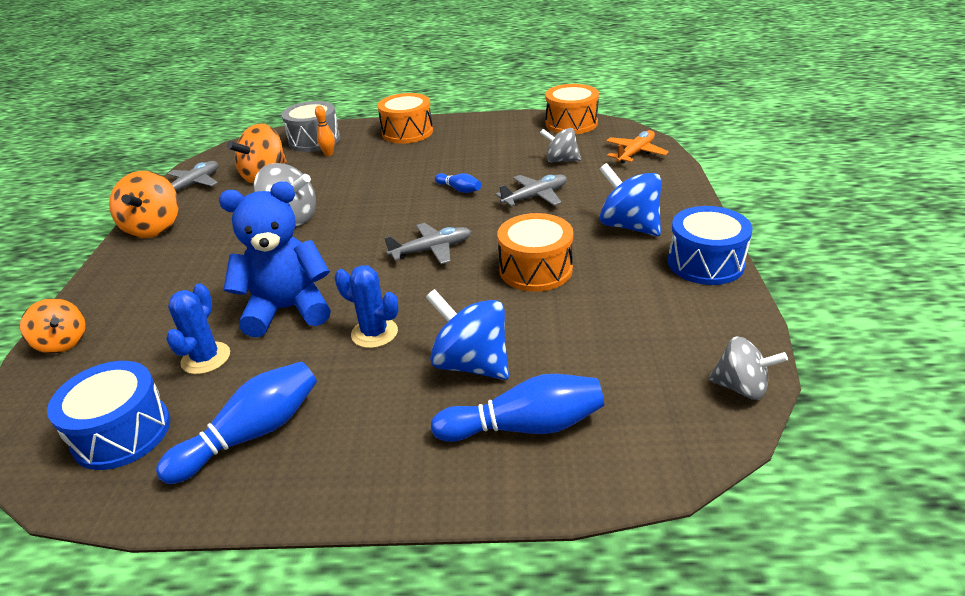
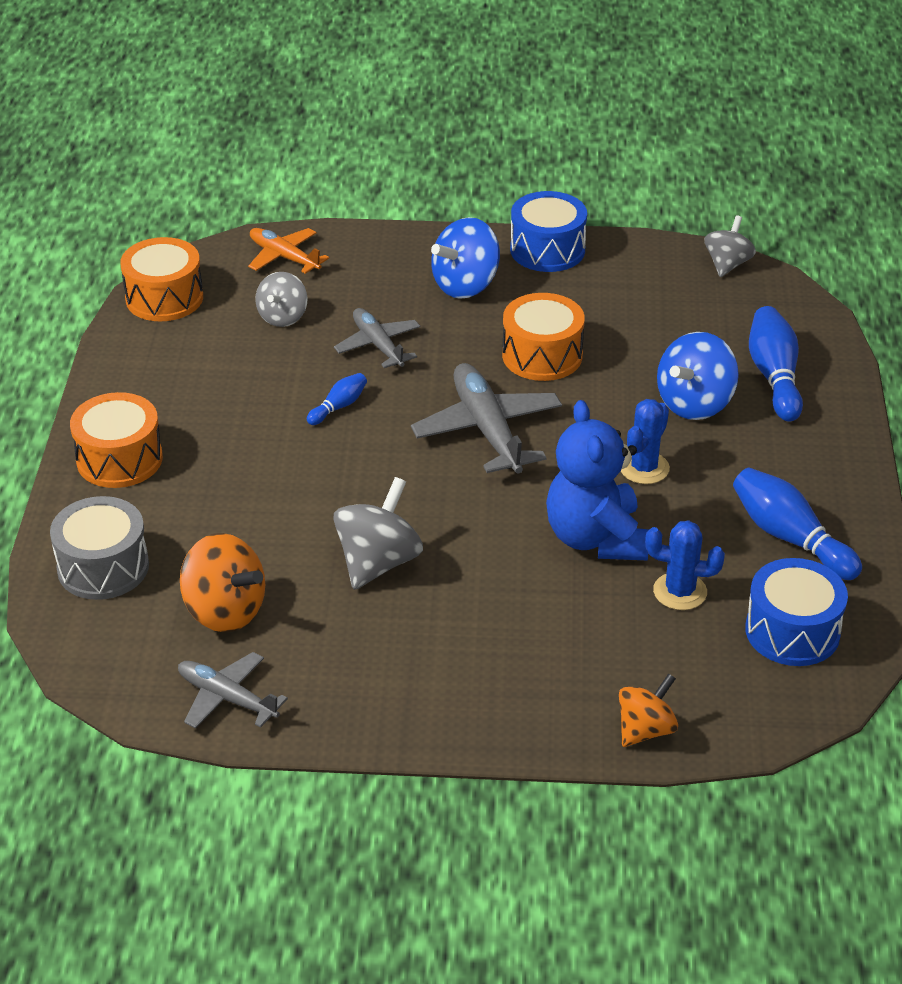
camera: 90 degrees left, 5 degrees up
(154, 228) = (368, 713): orange spinning top -> none
(328, 154) = (168, 544): orange bowling pin -> none
(431, 250) = (487, 430): grey plane -> grey plane, size x1.60

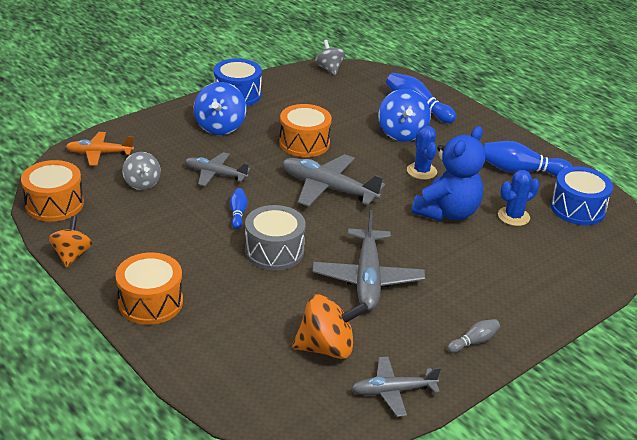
camera: 45 degrees left, 5 degrees down
(103, 567) = (225, 365): grey drum -> grey drum (274, 251)
(378, 562) = (367, 278): grey spinning top -> grey plane
(392, 705) = (474, 342): none -> grey bowling pin
(596, 538) = (447, 212): blue teddy bear -> blue teddy bear turned 90 degrees counterclockwise
(645, 730) = (588, 284): orange spinning top -> orange spinning top (72, 255)

